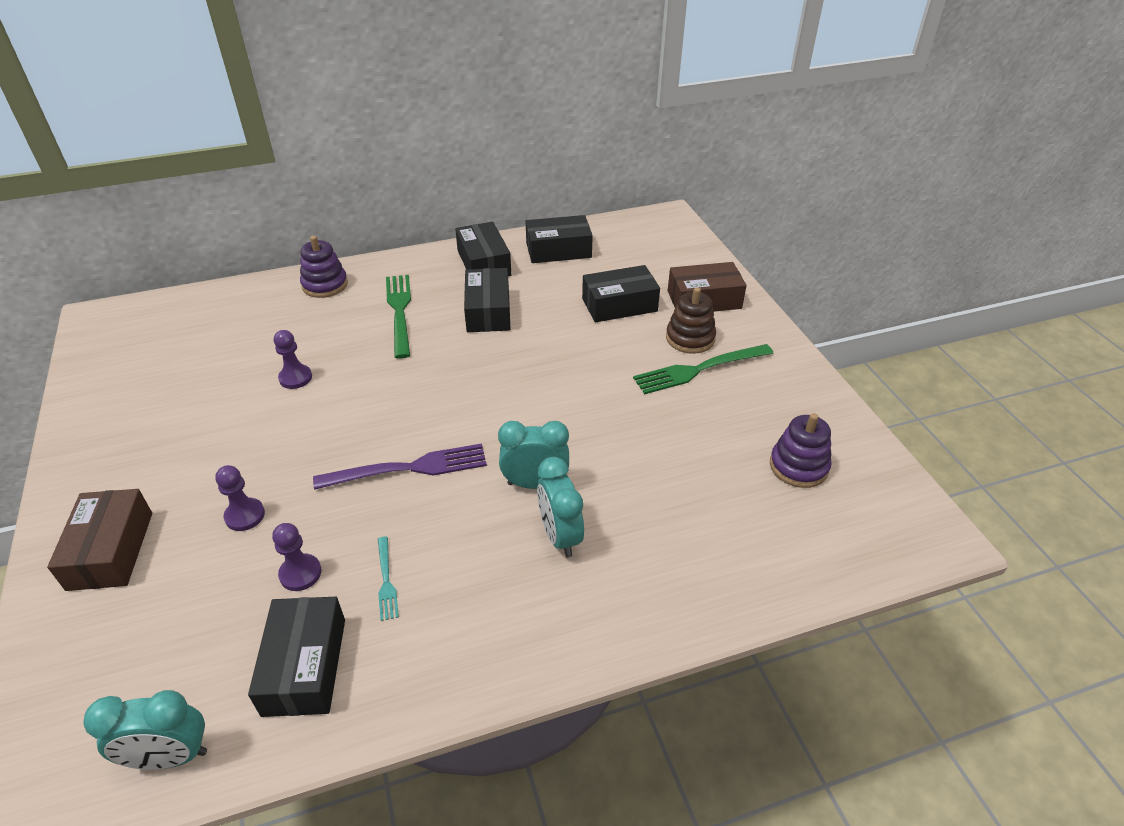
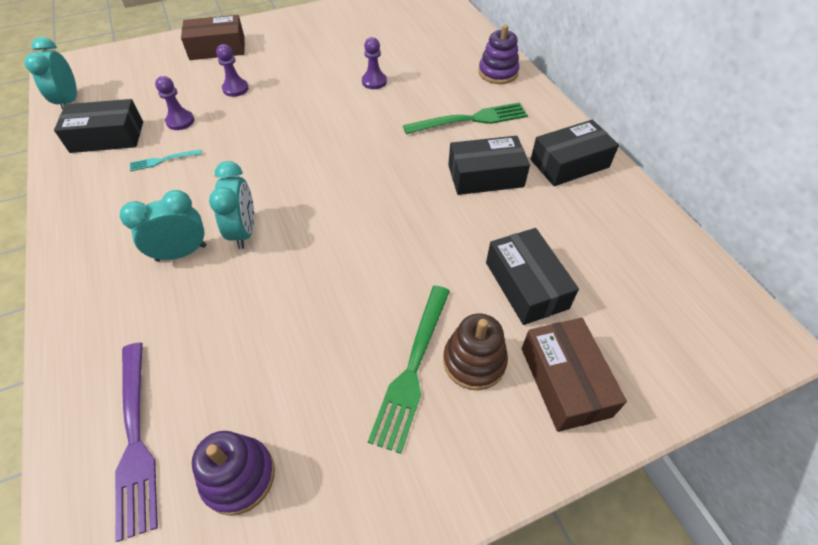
camera: 85 degrees right, 10 degrees up
(409, 468) = (271, 155): purple fork -> purple fork (136, 440)
(558, 250) = (621, 221): black box -> none
(698, 370) = (412, 369): green fork -> green fork turned 135 degrees counterclockwise

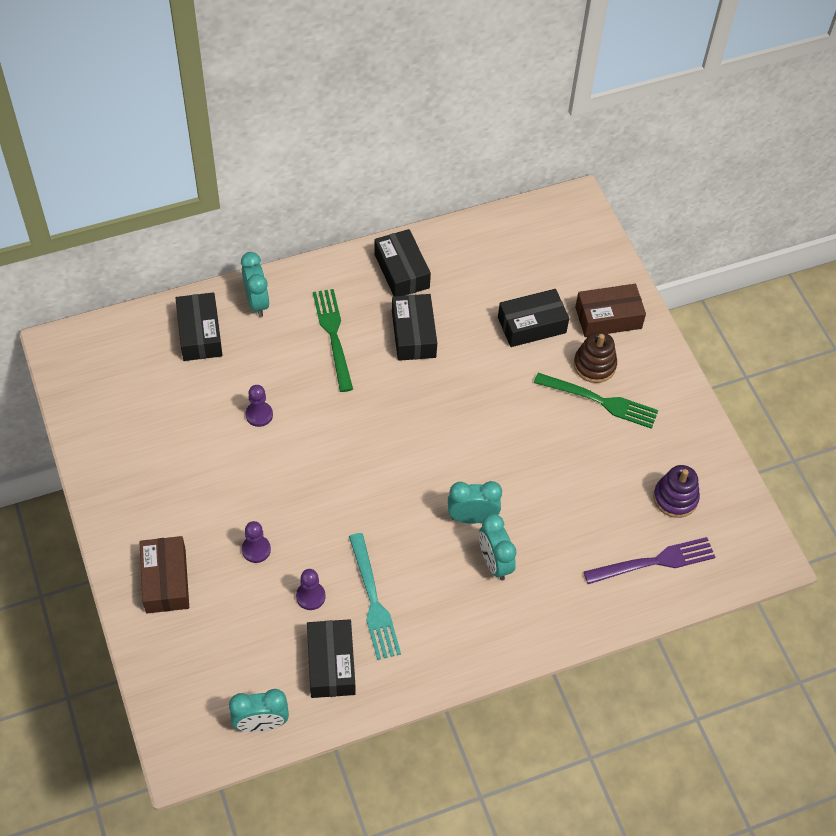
camera: 90 degrees left, 5 degrees up
(163, 160) = (373, 601): turquoise fork -> turquoise fork, size x1.95
(455, 46) = (200, 334): none -> black box
(498, 73) = (257, 302): purple stacking toy -> turquoise clock

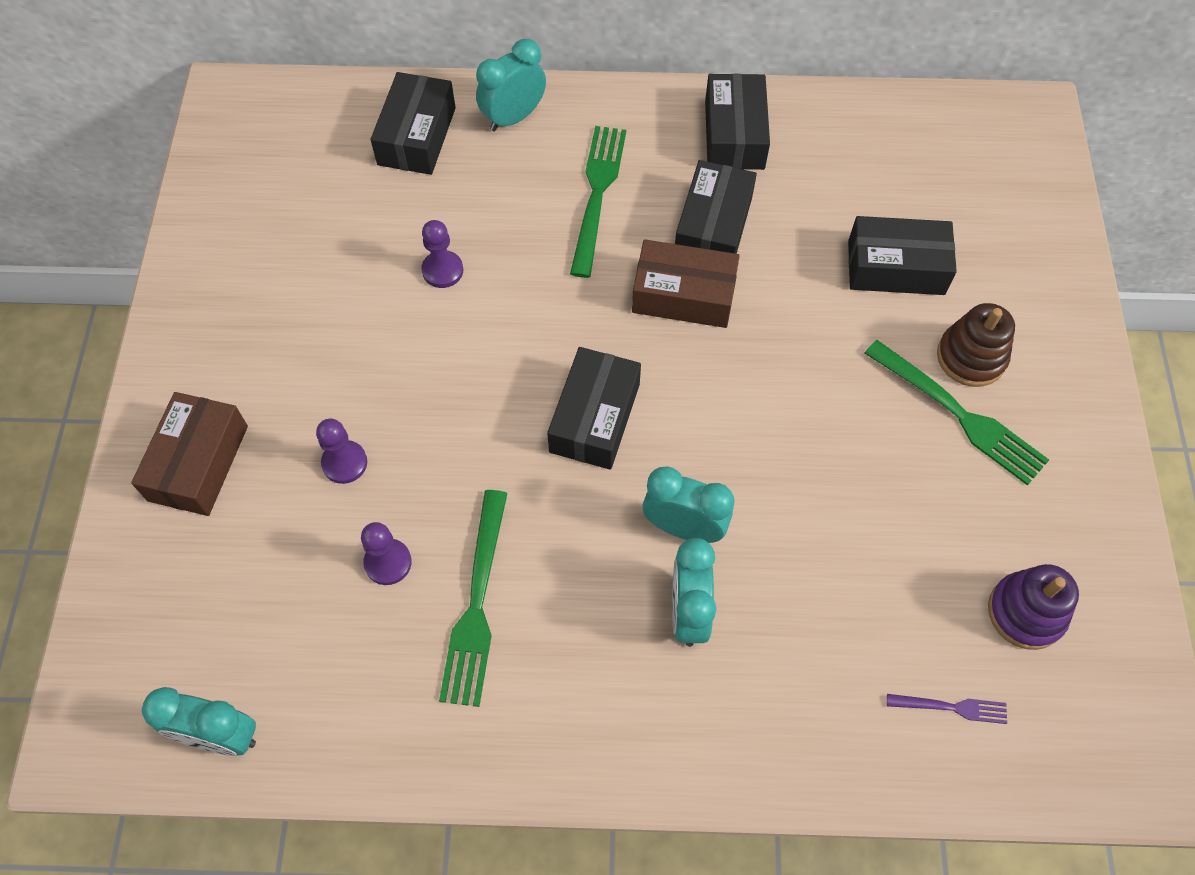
camera: 25 degrees right, 5 degrees up
(257, 302) = (513, 117): turquoise clock -> turquoise clock turned 135 degrees counterclockwise
(331, 664) = (367, 681): black box -> black box (594, 418)
(373, 601) = (477, 605): turquoise fork -> green fork
(608, 317) = (1020, 292): brown box -> brown box (683, 295)
(654, 561) = (952, 707): purple fork -> purple fork, size x0.51

